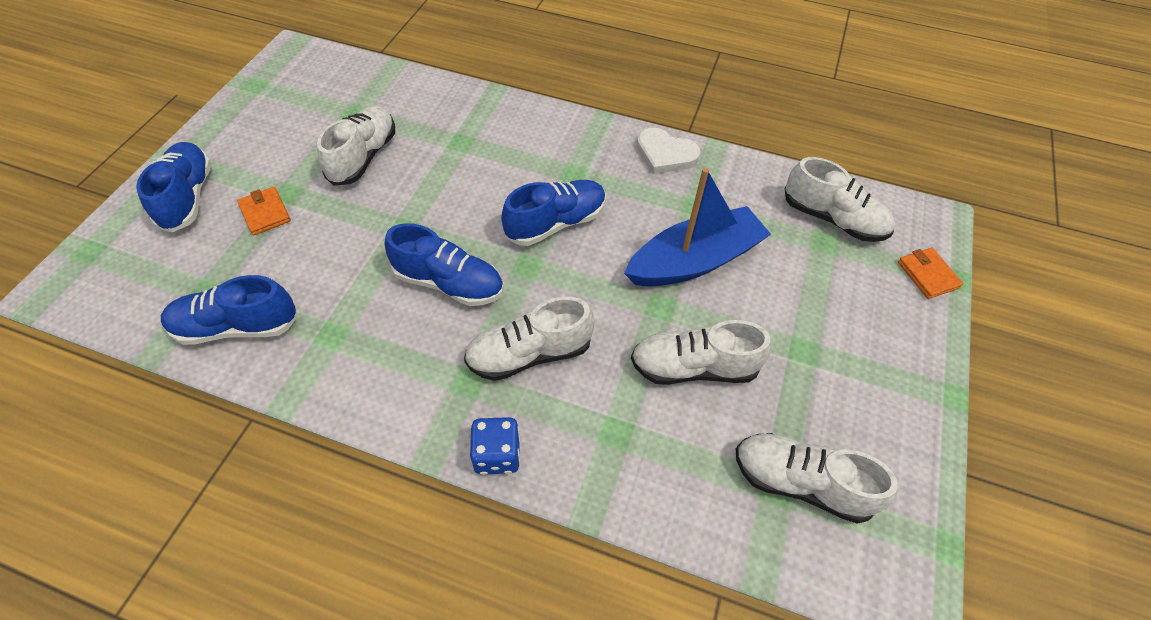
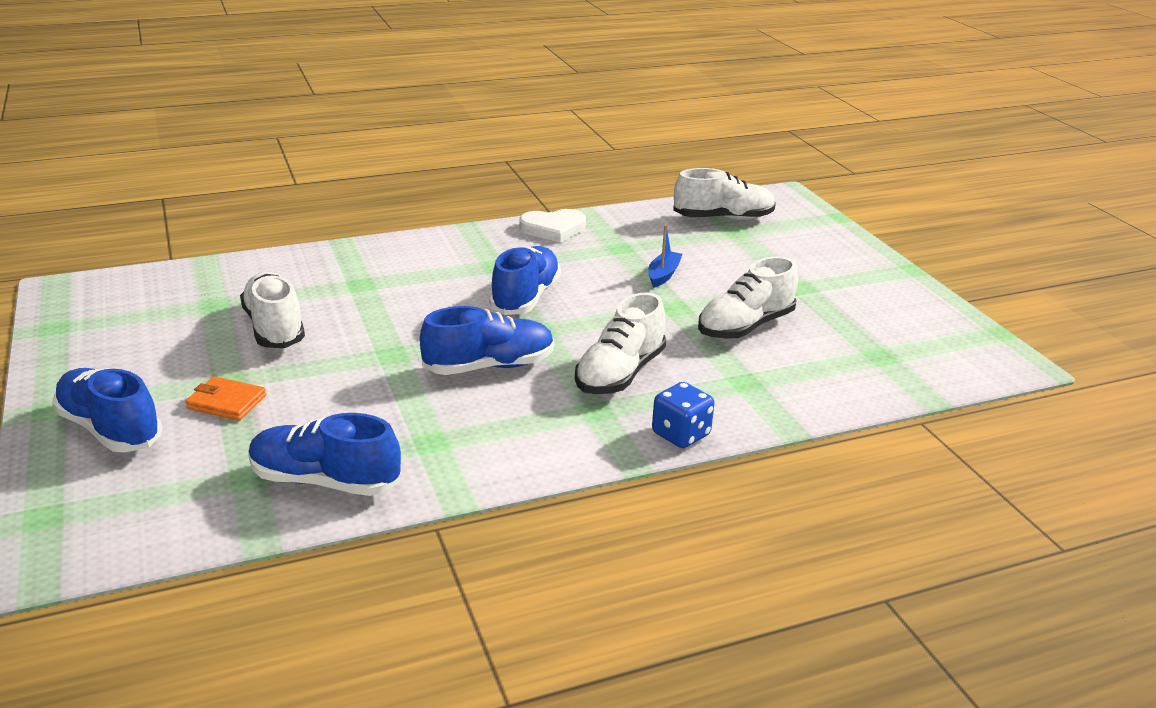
camera: 40 degrees left, 25 degrees down
(237, 326) = (325, 481): blue shoe -> blue shoe turned 60 degrees clockwise
(695, 261) = (663, 275): blue boat -> blue boat, size x0.44
(800, 483) = (889, 346): white shoe -> none
(927, 275) = (818, 222): orange wallet -> none

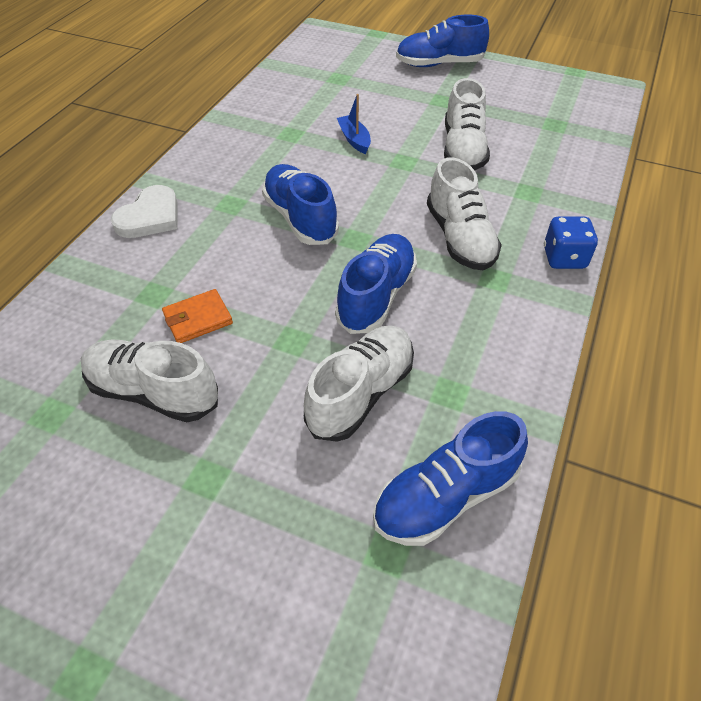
camera: 45 degrees left, 20 degrees up
(110, 429) = (187, 631): blue shoe -> blue shoe (439, 64)
(227, 402) = (243, 500): orange wallet -> orange wallet (198, 319)
(553, 229) = (218, 145): white heart -> white heart (150, 217)
(723, 218) = (315, 71): white shoe -> white shoe (361, 393)

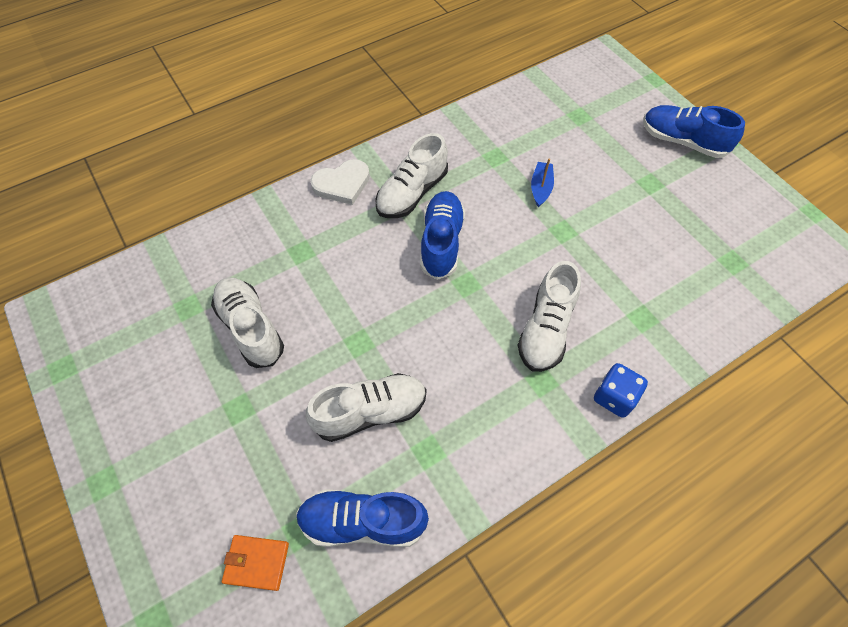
camera: 35 degrees right, 10 degrees up
(198, 319) = (313, 288): orange wallet -> orange wallet (257, 562)
(376, 296) = (442, 342): blue shoe -> none
(463, 150) = (623, 245): white shoe -> white shoe (412, 193)

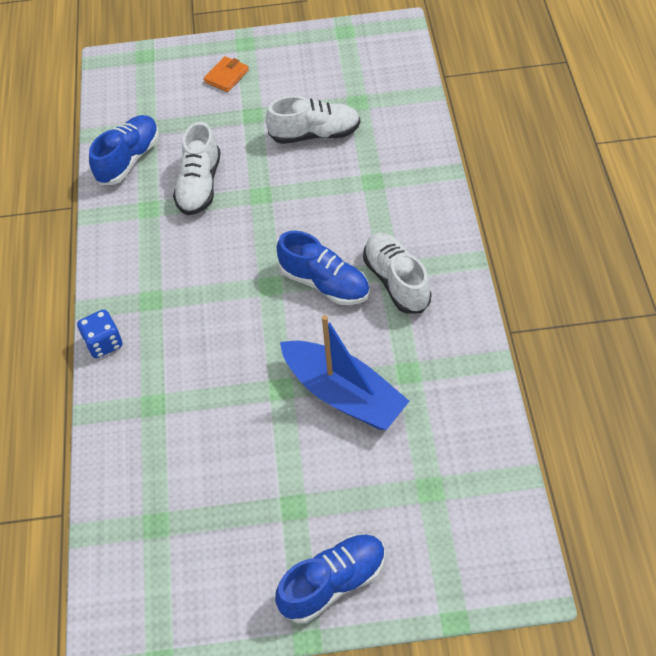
camera: 120 degrees right, 5 degrees down
(257, 562) = (143, 104): orange wallet -> orange wallet (226, 76)
(342, 184) = (436, 230): white heart -> none
(540, 188) = (344, 394): blue boat -> blue boat, size x2.27
(546, 329) = (191, 324): white shoe -> none

